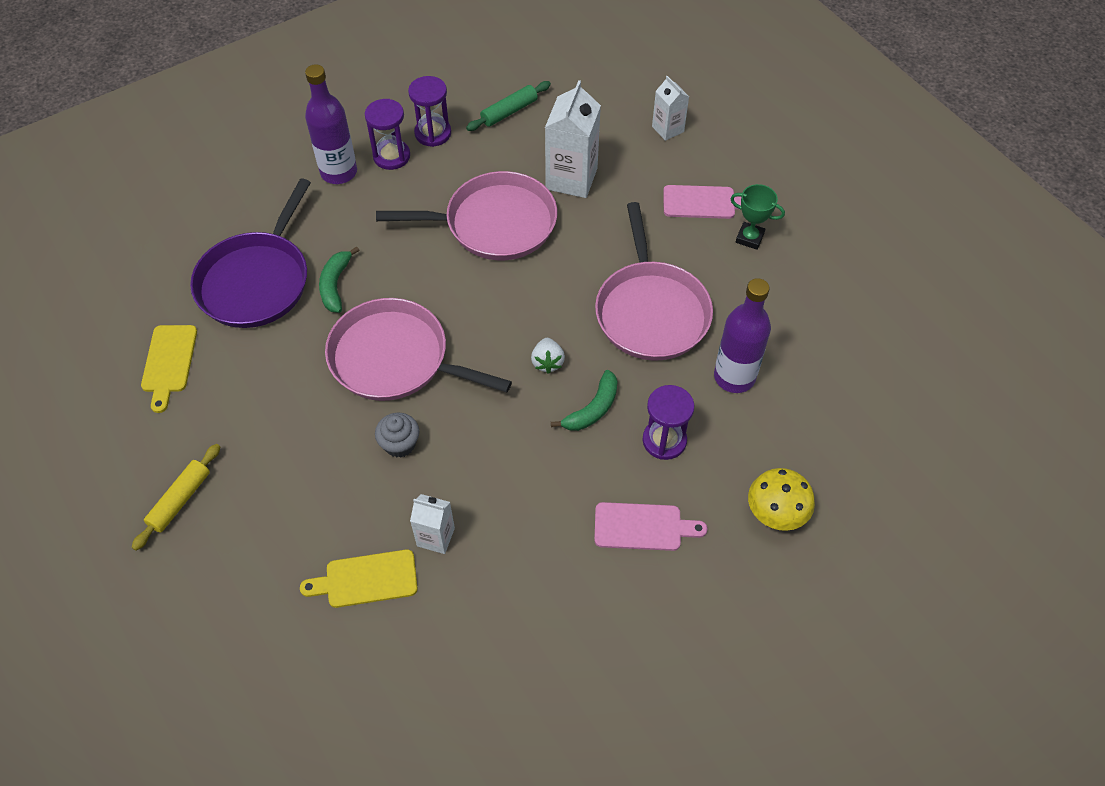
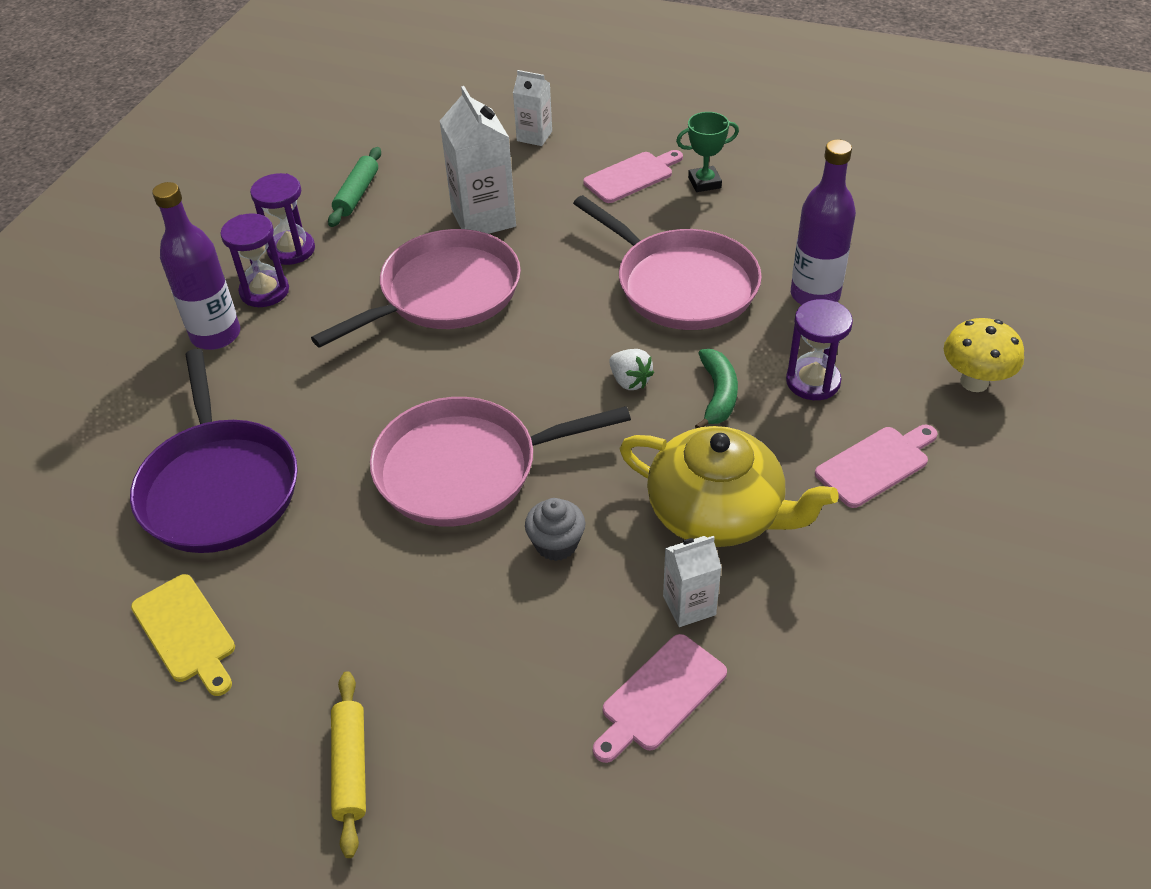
camera: 35 degrees left, 10 degrees down
(335, 285) = (322, 439): green banana -> none
(366, 579) = (660, 696): yellow cutting board -> pink cutting board
(511, 489) = (717, 512): none -> yellow teapot

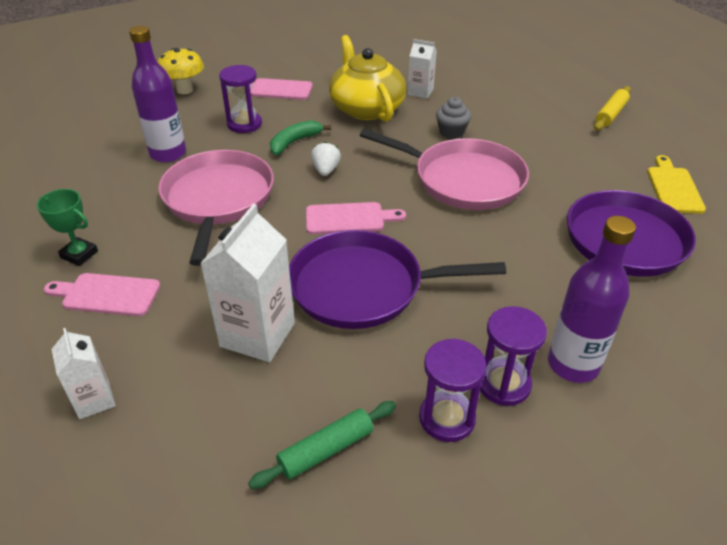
camera: 140 degrees left, 5 degrees down
(444, 293) = (363, 287): pink pan -> purple pan
(660, 696) = (465, 79): pink cutting board -> pink cutting board (349, 219)

